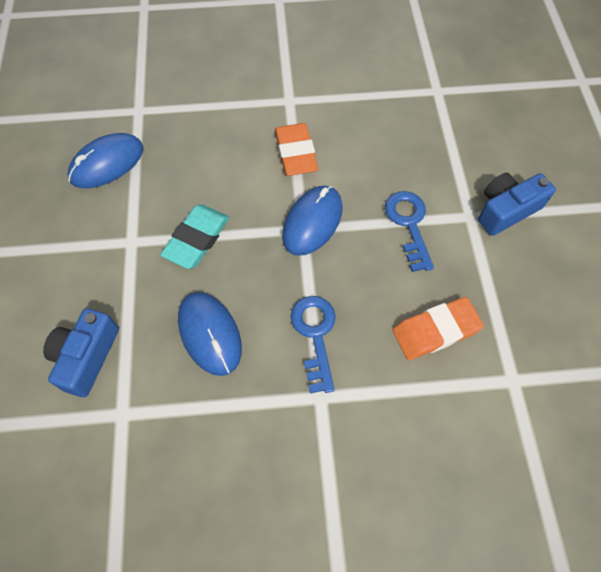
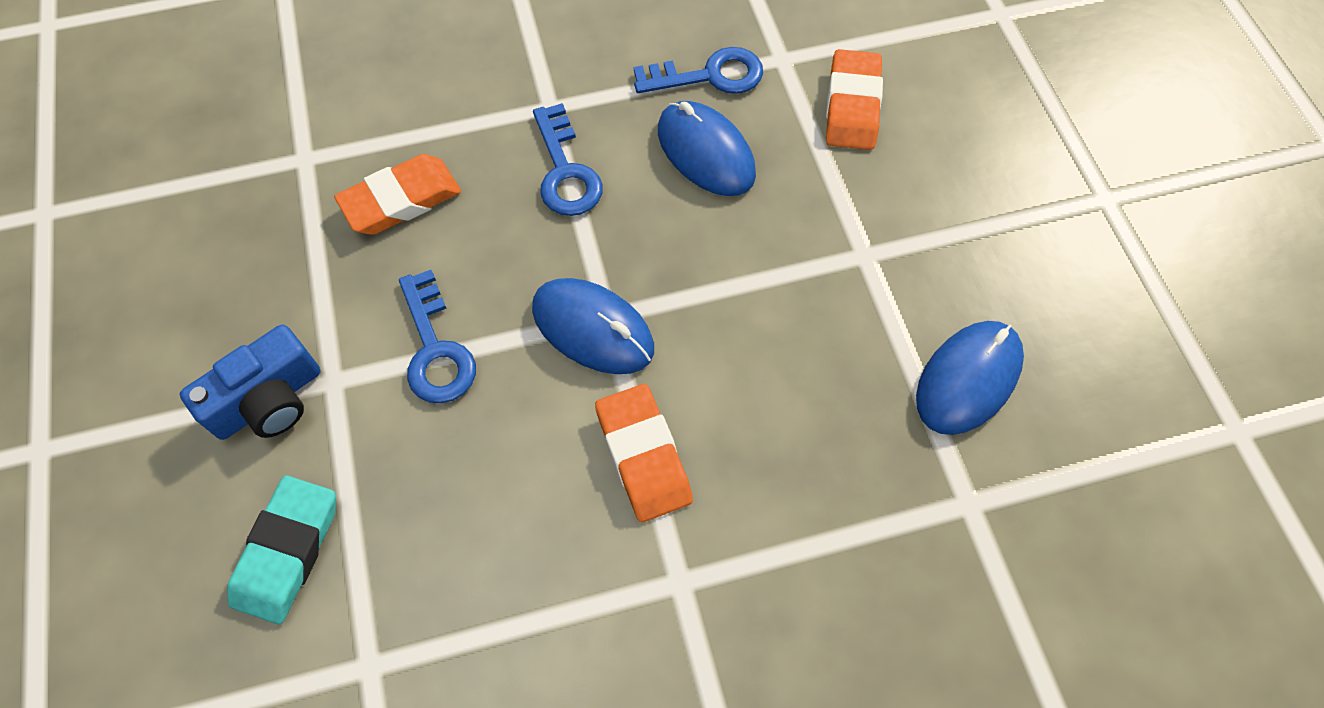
camera: 170 degrees right, 0 degrees up
(86, 357) = (852, 105): blue camera -> orange eraser
(186, 405) = (709, 76): none -> blue key
(197, 239) = (766, 273): turquoise eraser -> turquoise eraser (287, 551)
(312, 222) = (593, 328): blue mouse -> blue mouse turned 75 degrees counterclockwise

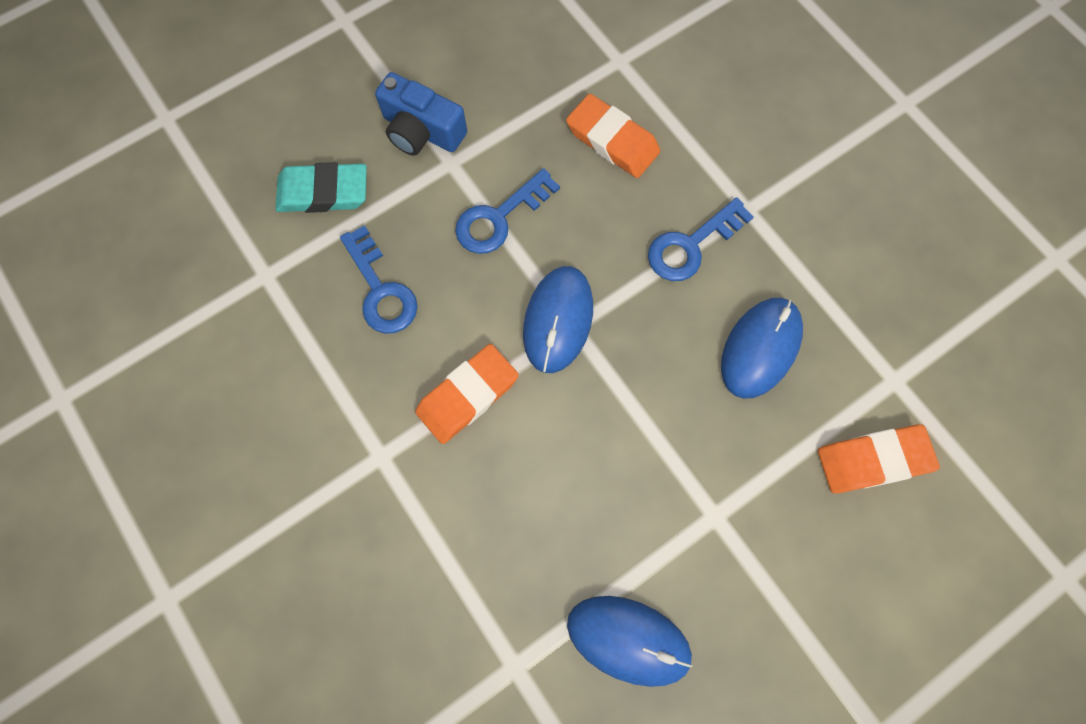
camera: 70 degrees right, 10 degrees up
(709, 76) = (843, 323): blue key -> blue key (380, 289)

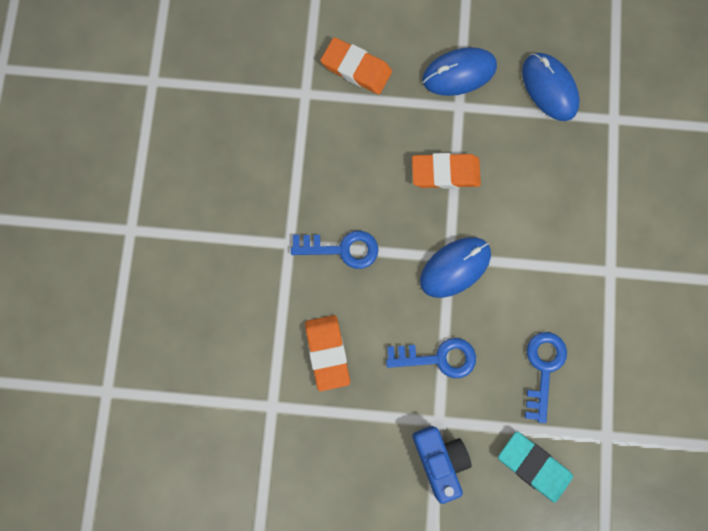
camera: 140 degrees left, 5 degrees up
(467, 395) = (539, 266): orange eraser -> orange eraser (445, 173)
(760, 348) = (359, 164): blue mouse -> blue mouse (459, 73)

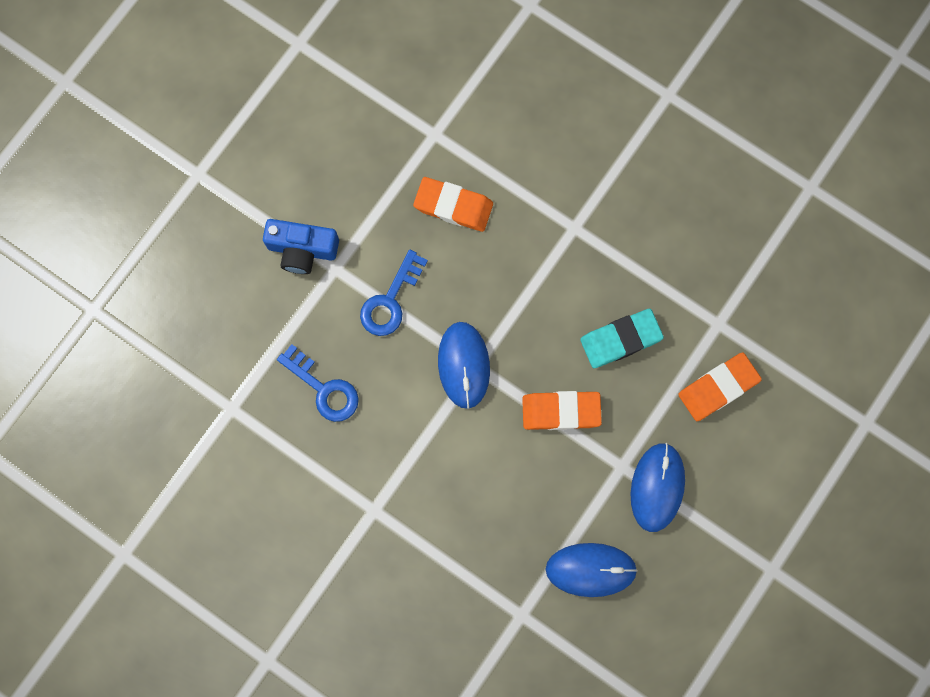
camera: 120 degrees right, 0 degrees up
(342, 249) = (541, 271): blue key -> none
(445, 173) = (561, 411): orange eraser -> orange eraser turned 60 degrees clockwise
(533, 466) = (247, 327): turquoise eraser -> turquoise eraser (620, 339)

